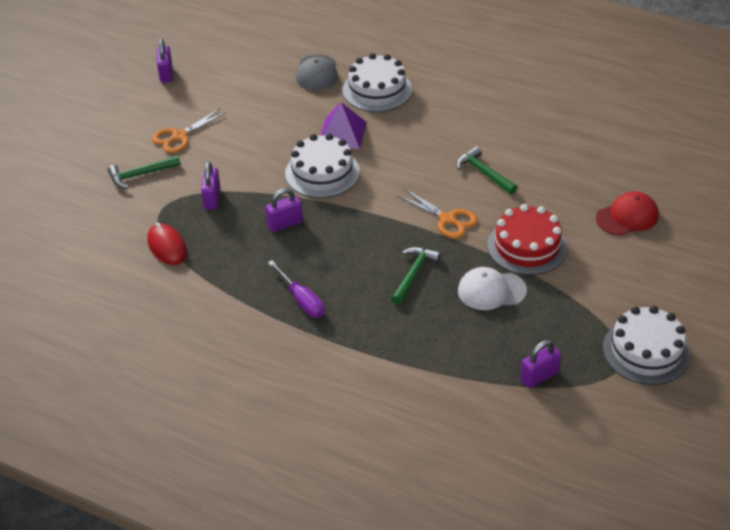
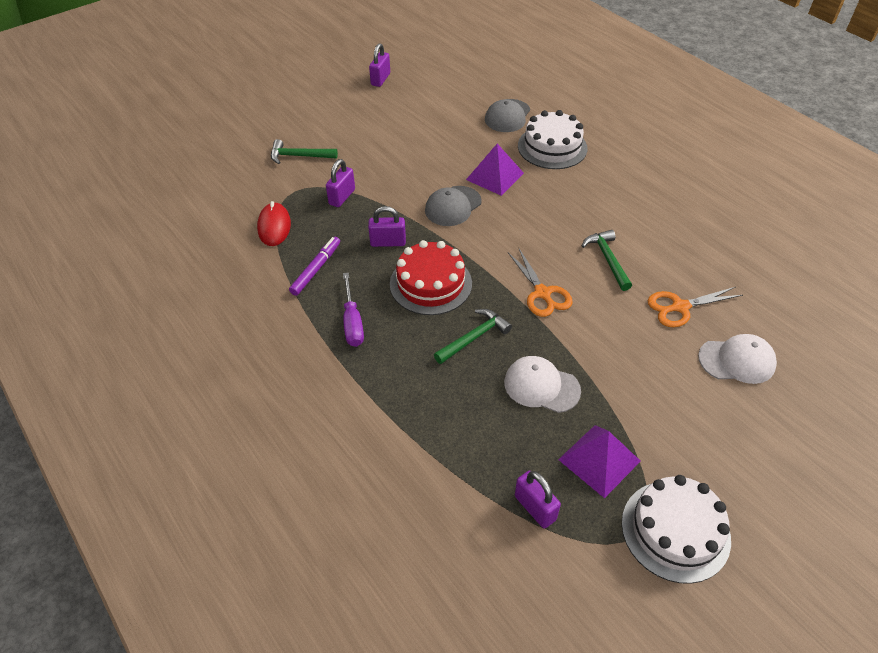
camera: 25 degrees right, 5 degrees up
(180, 136) = (354, 134): orange scissors -> orange scissors (680, 307)
(236, 269) = (316, 269): none -> purple marker
(322, 172) = (453, 206): white cake -> grey cap
(527, 246) = (607, 352): red cake -> red cake (430, 283)
(539, 376) = (535, 508): purple padlock -> purple padlock turned 60 degrees clockwise
(566, 326) = (599, 460): none -> purple pyramid
(627, 217) = (737, 360): red cap -> white cap

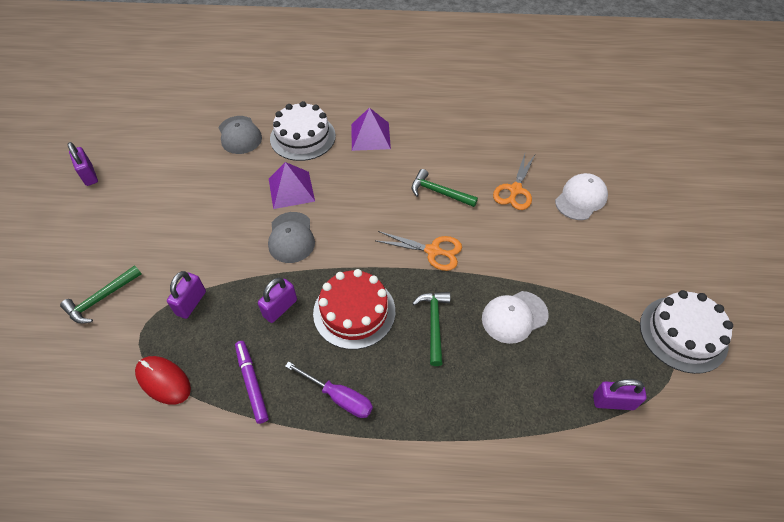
camera: 50 degrees left, 5 degrees up
(342, 197) = (191, 303): purple padlock -> purple padlock turned 45 degrees clockwise
(599, 460) = (601, 332): purple pyramid -> purple pyramid (370, 136)

